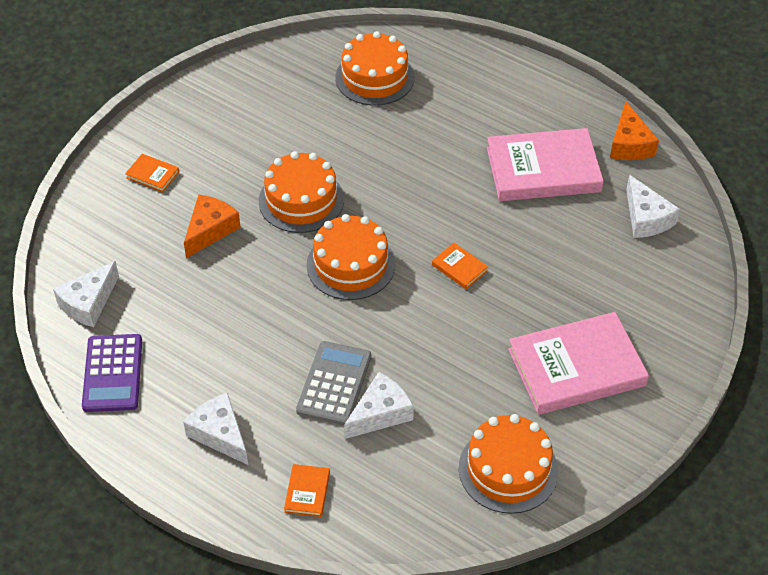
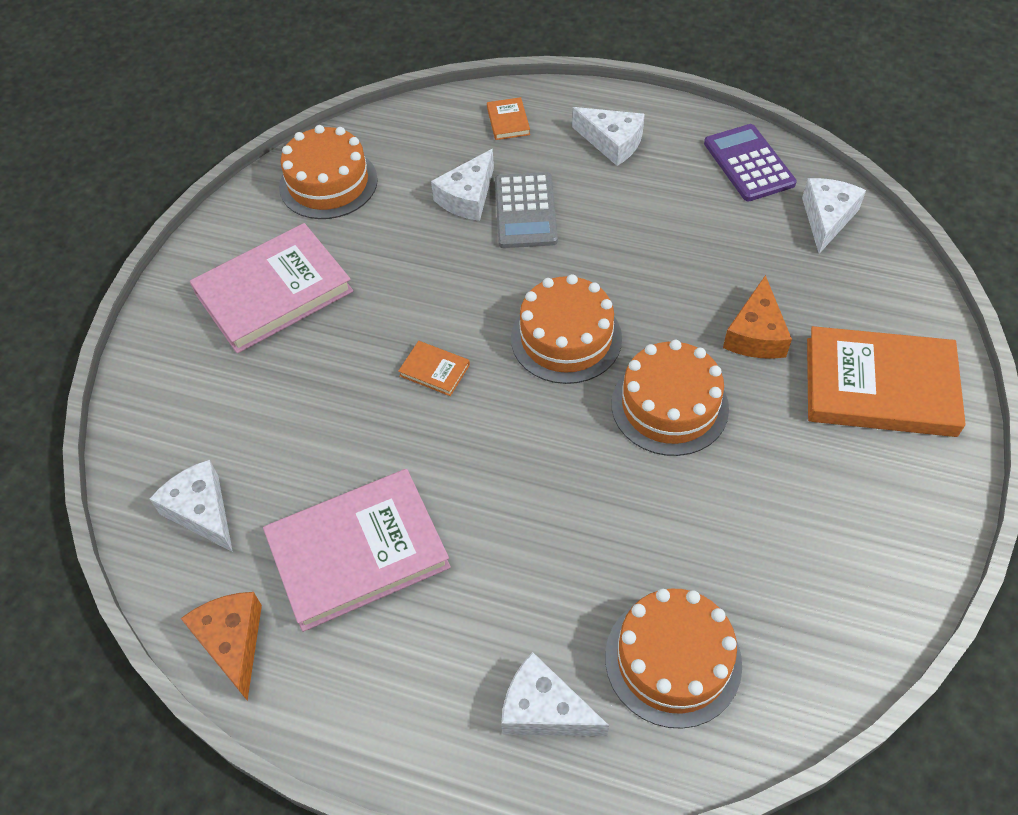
camera: 165 degrees right, 5 degrees up
(152, 175) = (879, 387): orange book -> orange book, size x2.38
(455, 75) = (544, 709): none -> white cheese

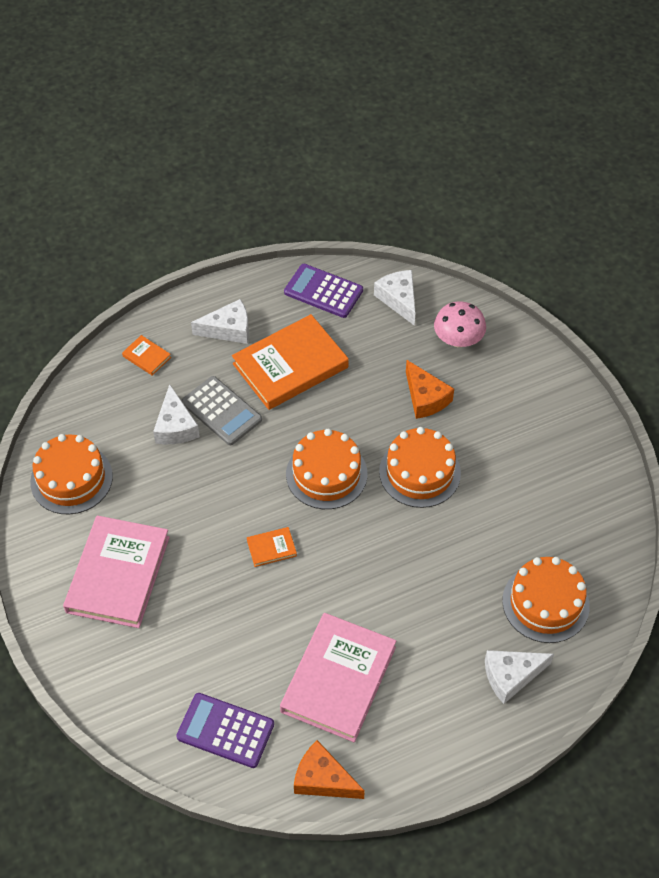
camera: 45 degrees left, 0 degrees up
(201, 511) = (225, 730): white cheese -> purple calculator
(858, 299) = (458, 339): none -> pink mushroom
(879, 387) = (512, 384): orange book -> orange book (290, 366)

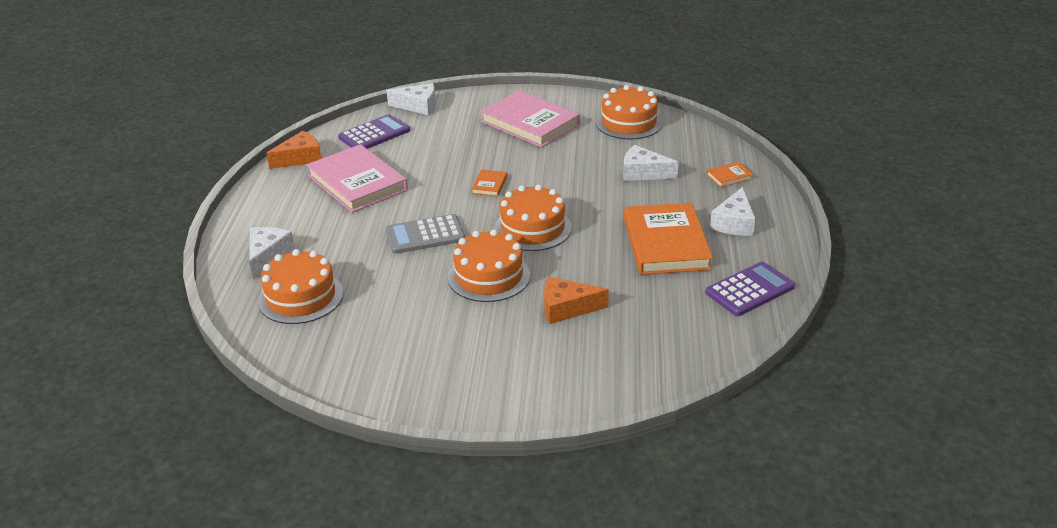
camera: 120 degrees right, 20 degrees down
(221, 411) = (641, 196): grey calculator -> grey calculator (425, 235)
(398, 299) = (707, 335): white cheese -> white cheese (418, 106)
(458, 339) = (623, 357): pink mushroom -> none

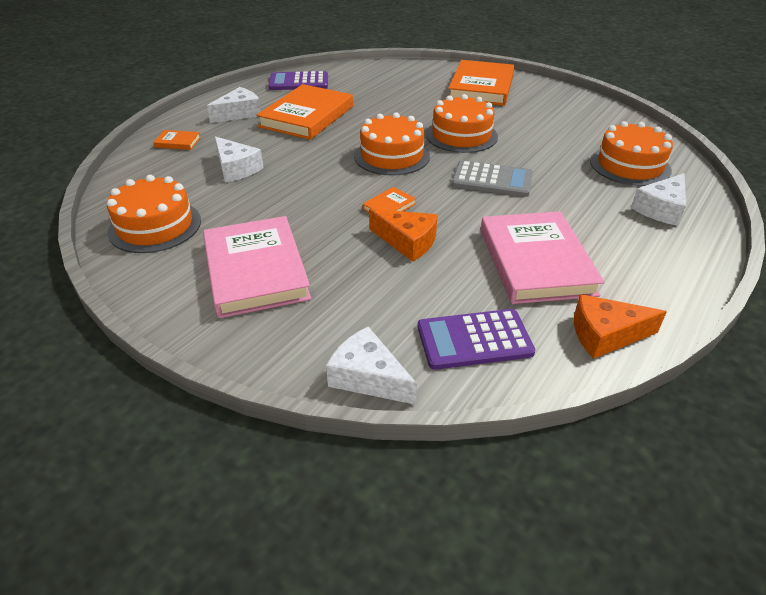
camera: 150 degrees left, 5 degrees up
(525, 370) = (481, 87): none -> orange book
(566, 308) = (424, 104): orange cheese -> orange cheese (407, 242)

